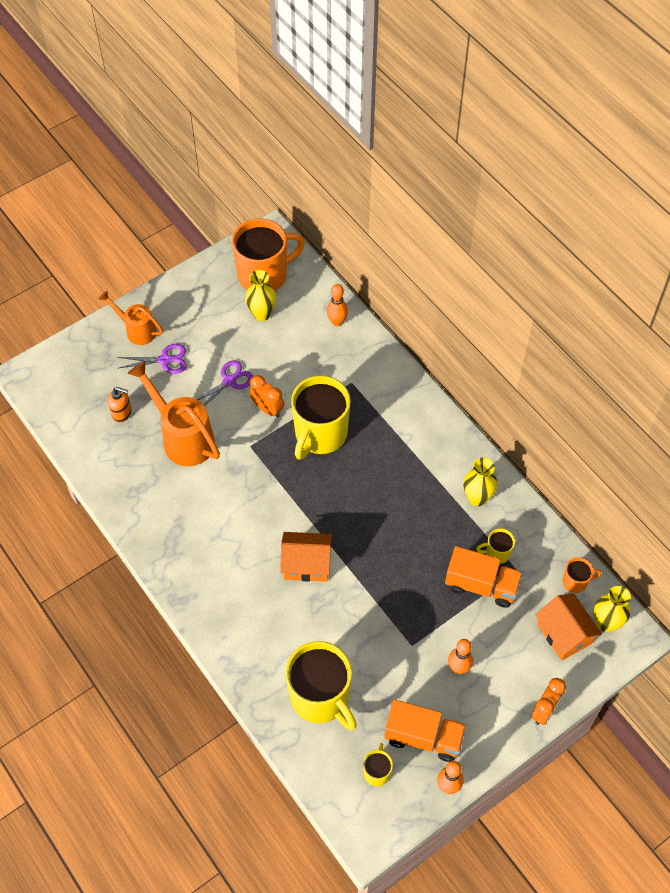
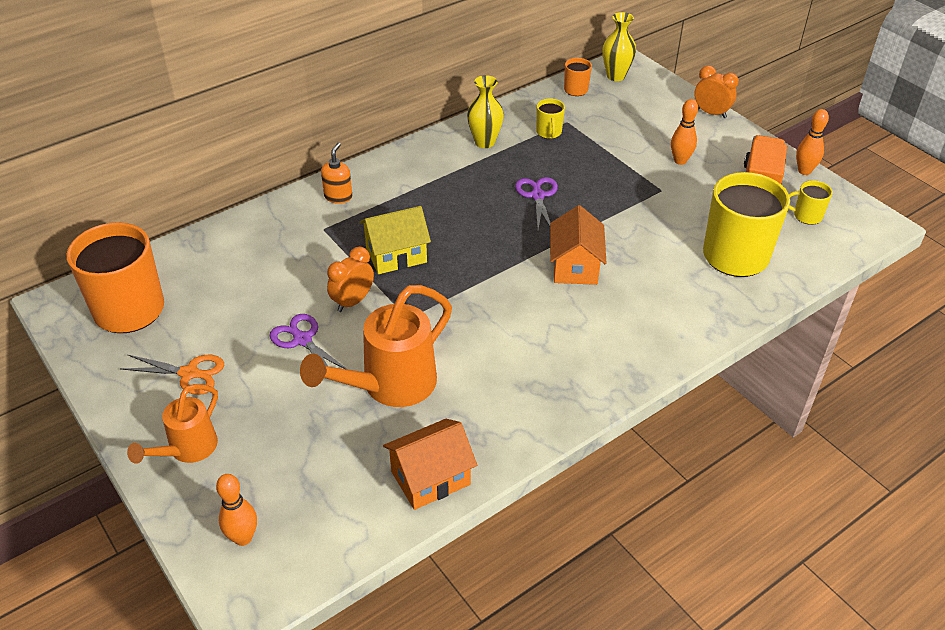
camera: 90 degrees left, 15 degrees down
(122, 413) = (340, 459): orange soap dispenser -> orange soap dispenser (338, 196)
(165, 360) = (252, 412): purple scissors -> purple scissors (537, 196)
(201, 320) = (189, 373): none -> orange scissors
(262, 314) = (195, 309): yellow vase -> none
(320, 434) = (396, 255): yellow mug -> yellow house
(337, 322) = (228, 240): orange bowling pin -> orange bowling pin (243, 538)
(481, 585) = (586, 143): orange truck -> none
(564, 634) = (631, 98): orange house -> orange house (430, 478)

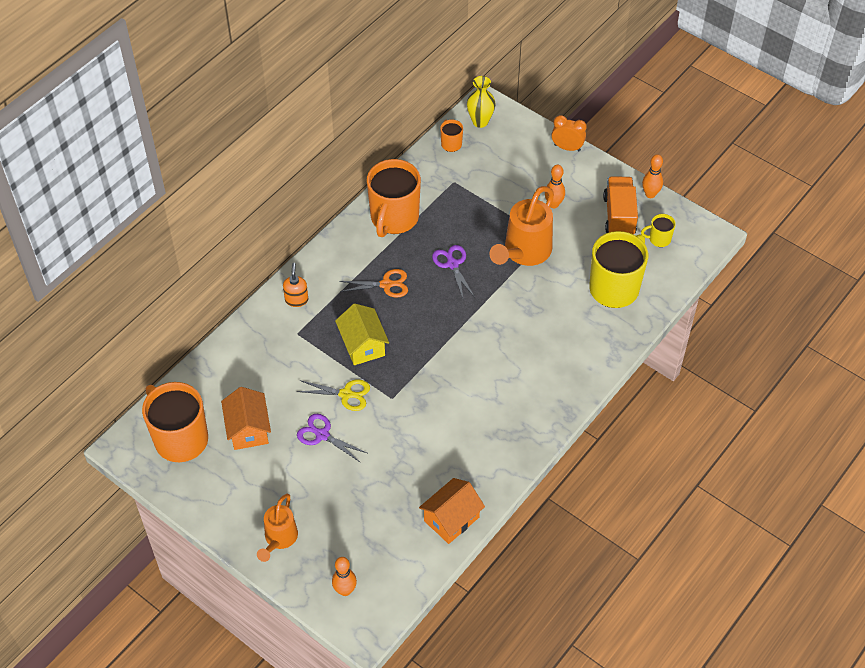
camera: 15 degrees left, 10 degrees up
(189, 373) = (252, 481): orange scissors -> orange scissors (386, 284)
(352, 302) = (346, 394): orange clock -> yellow scissors
(390, 386) = (399, 457): orange watering can -> orange watering can (524, 252)
(396, 255) = (363, 345): yellow house -> yellow house turned 75 degrees counterclockwise
(485, 142) = (394, 218): yellow vase -> orange mug
(549, 132) = (442, 196): yellow mug -> none
(575, 266) = (499, 325): orange house -> orange house (248, 429)

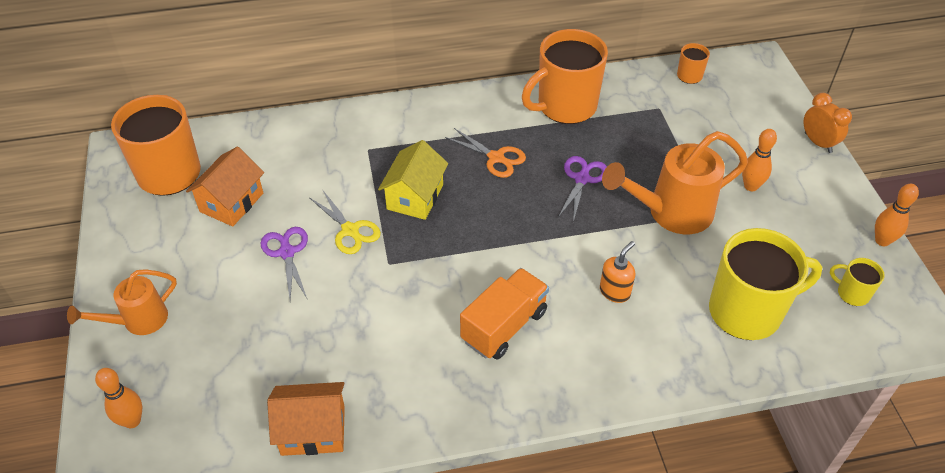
camera: 40 degrees right, 5 degrees down
(296, 300) = (399, 121): orange soap dispenser -> orange soap dispenser (615, 291)
(480, 121) = (740, 72): yellow vase -> none
(619, 216) = (821, 240): orange truck -> orange truck (504, 326)

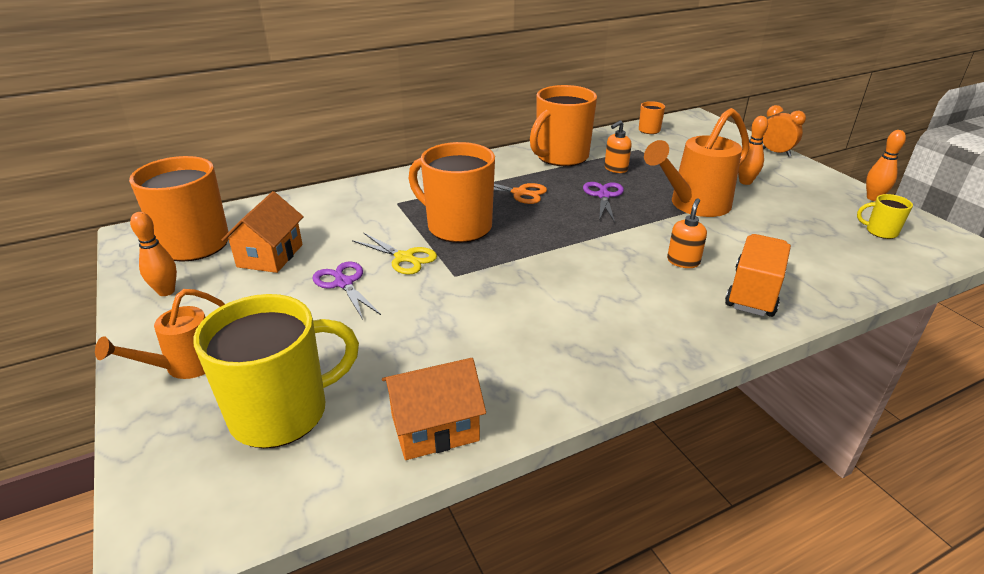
camera: 15 degrees left, 15 degrees down
(132, 421) = (197, 464): orange bowling pin -> orange bowling pin (166, 291)
(415, 197) = (457, 226): yellow house -> orange mug
(504, 326) = (596, 302): orange truck -> orange truck (753, 292)
(616, 137) = (615, 169): none -> orange soap dispenser
(747, 311) = (807, 256): yellow mug -> yellow mug (282, 413)

